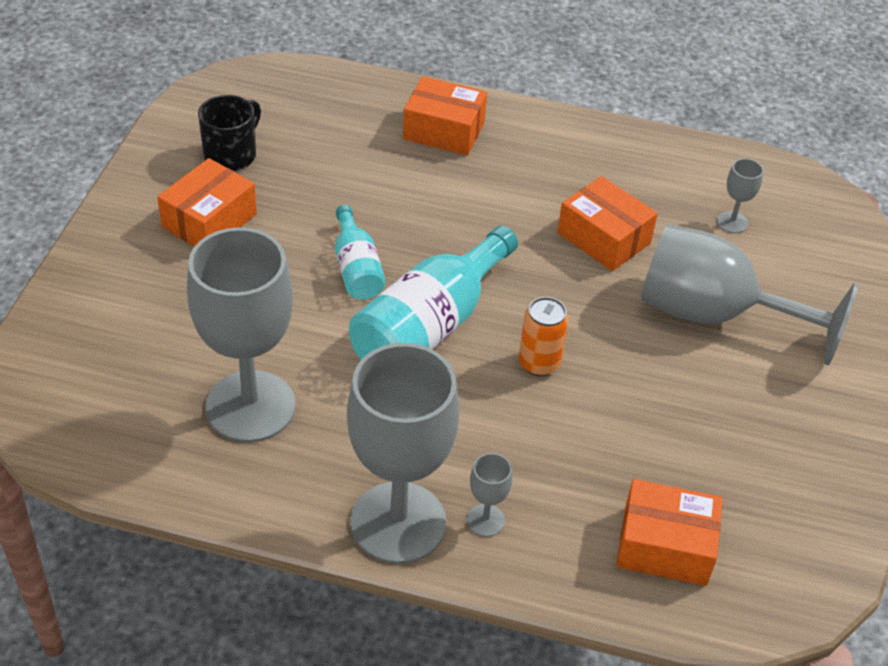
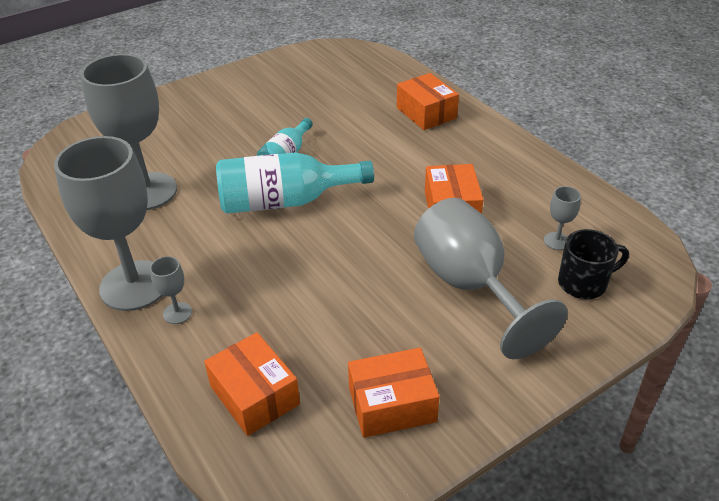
camera: 45 degrees right, 5 degrees down
(209, 221) = (245, 103): orange box -> orange box (392, 404)
(231, 155) = (296, 79): black mug -> black mug (583, 283)
(539, 363) = (319, 252): orange can -> none

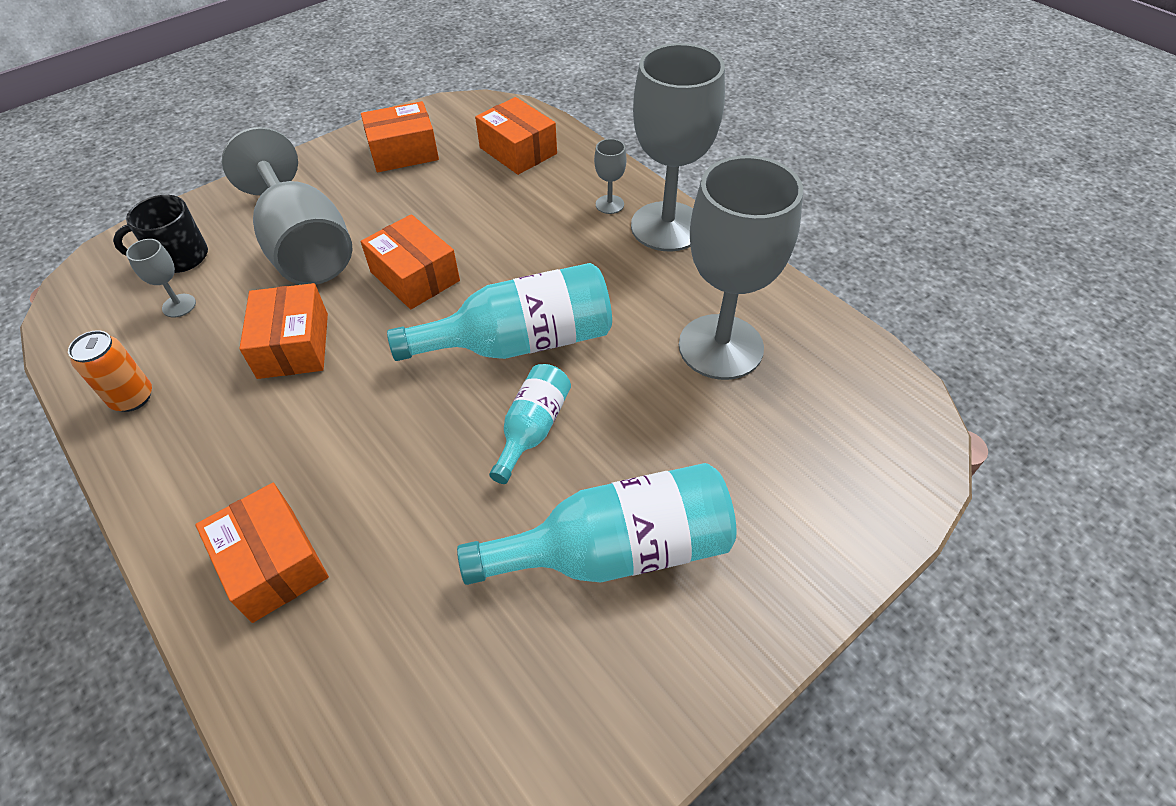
camera: 175 degrees right, 10 degrees up
(253, 110) = (616, 550): none -> turquoise bottle
(365, 253) = (415, 276): none -> orange box
(550, 183) = (132, 398): none -> orange can

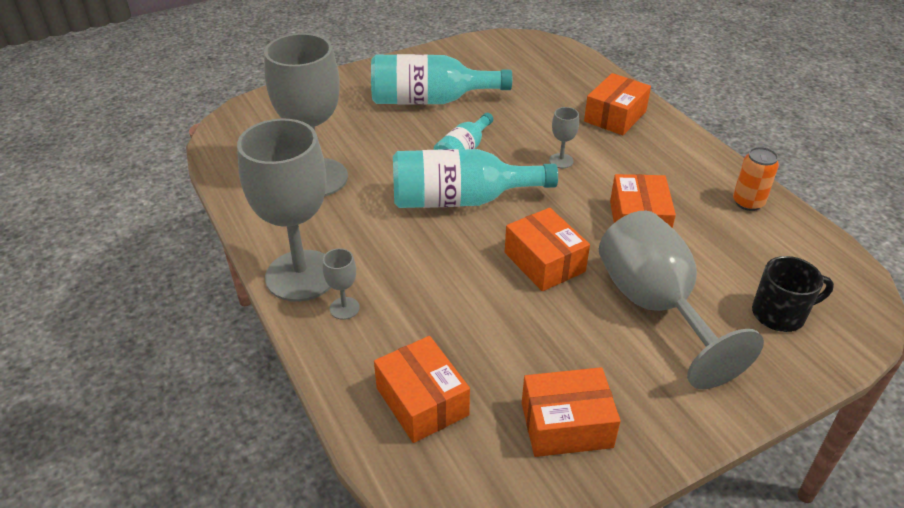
camera: 170 degrees left, 10 degrees down
(179, 305) = (752, 266): grey goblet -> grey goblet (561, 161)
(273, 563) = (615, 116): orange box -> orange box turned 60 degrees clockwise

